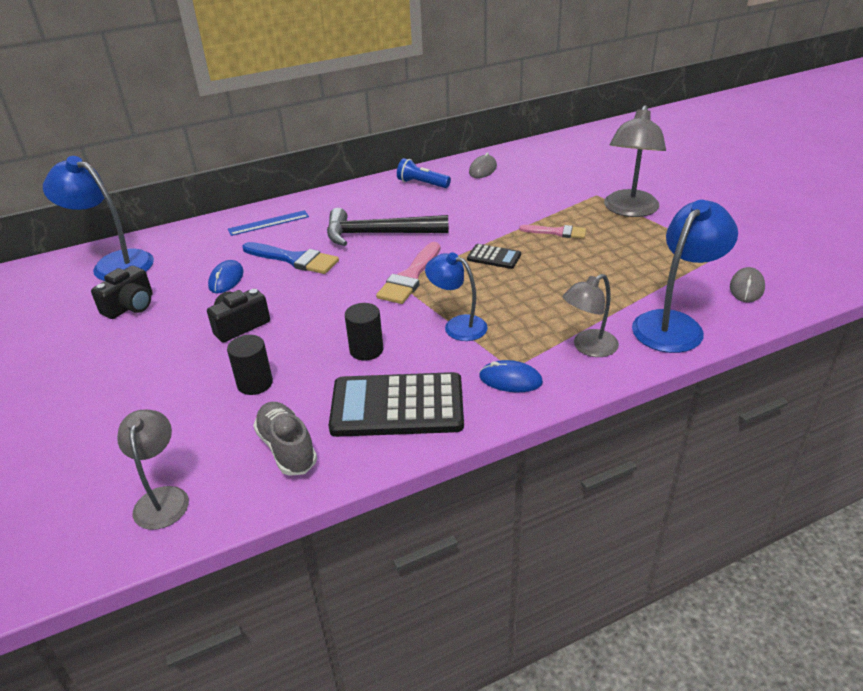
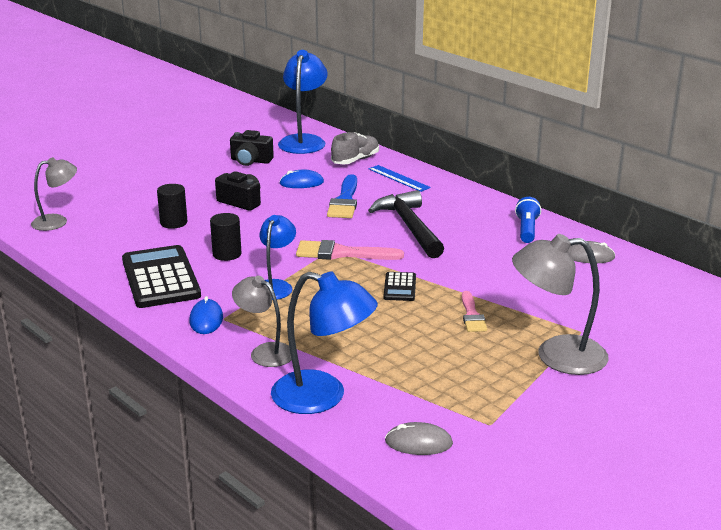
camera: 70 degrees right, 10 degrees down
(287, 448) = (107, 248): grey shoe -> grey shoe (355, 160)

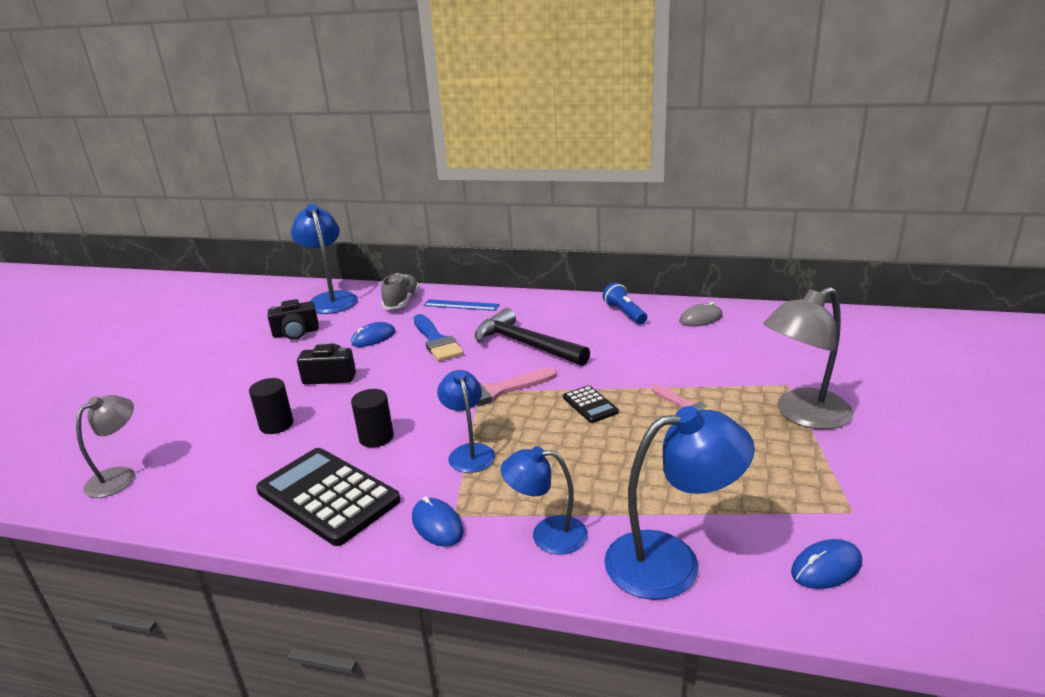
camera: 30 degrees left, 0 degrees up
(265, 352) = (547, 535): grey lamp -> blue lamp
(418, 443) = (826, 567): grey mouse -> blue mouse

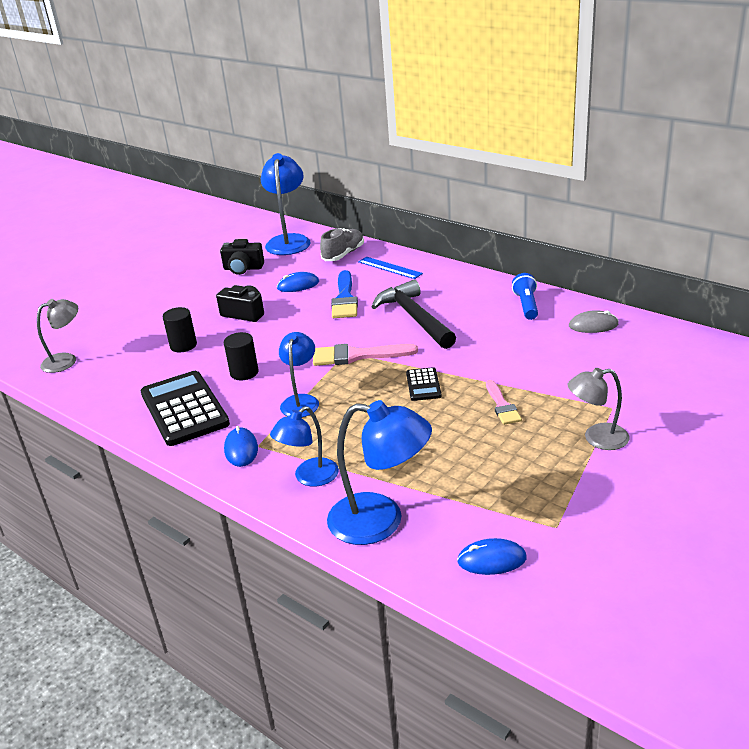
camera: 25 degrees right, 5 degrees up
(547, 535) = (309, 477): blue lamp -> blue lamp turned 75 degrees counterclockwise
(802, 415) = (597, 438): grey lamp -> grey lamp, size x0.63

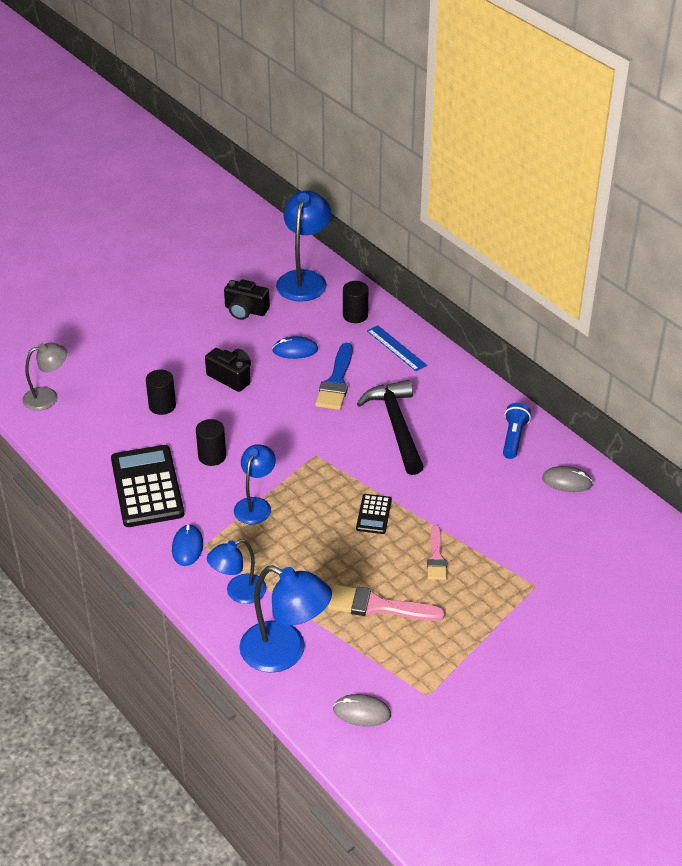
camera: 10 degrees right, 10 degrees up
(343, 254) = (355, 315): grey shoe -> black cylinder
(357, 356) = (324, 462): pink brush -> pink brush (378, 606)
(491, 560) = (362, 712): blue mouse -> grey mouse
(597, 438) = (505, 616): grey lamp -> none

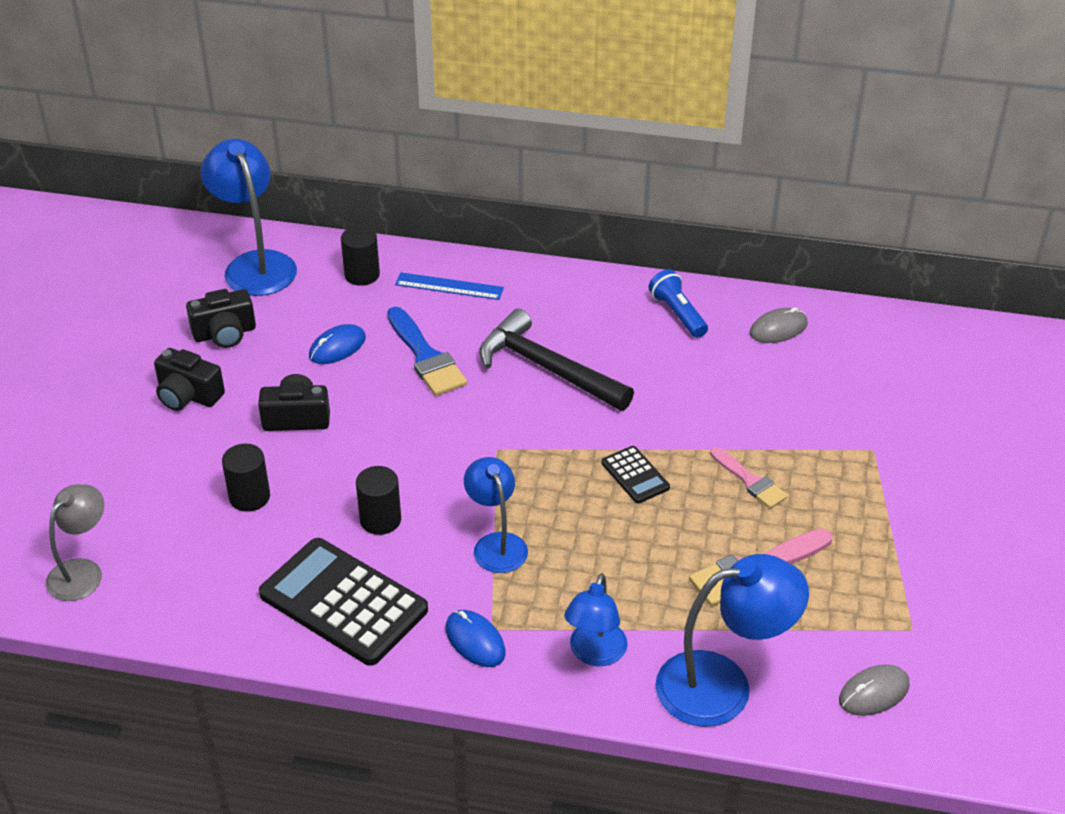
camera: 40 degrees left, 0 degrees up
(191, 334) = (188, 395): none -> black camera

